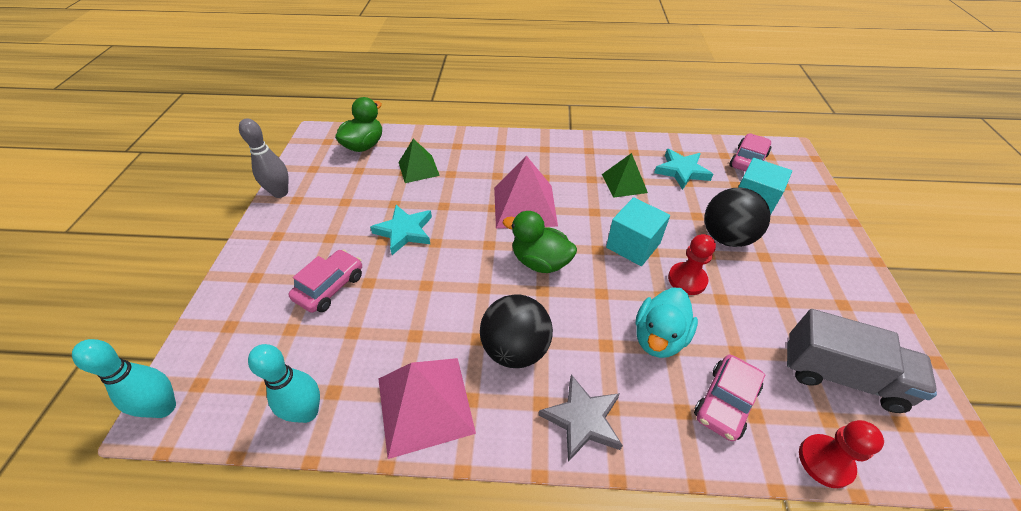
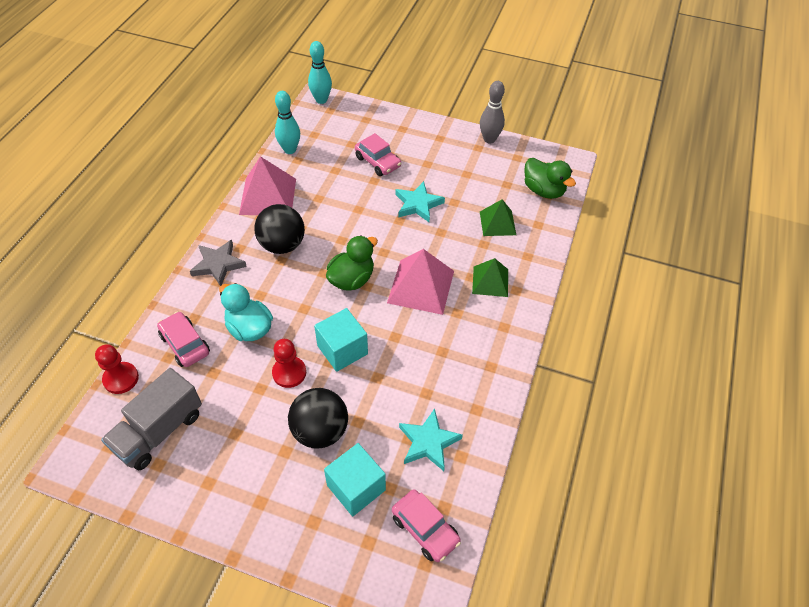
camera: 105 degrees right, 5 degrees up
(624, 183) = (426, 377): green pyramid -> green pyramid (490, 281)

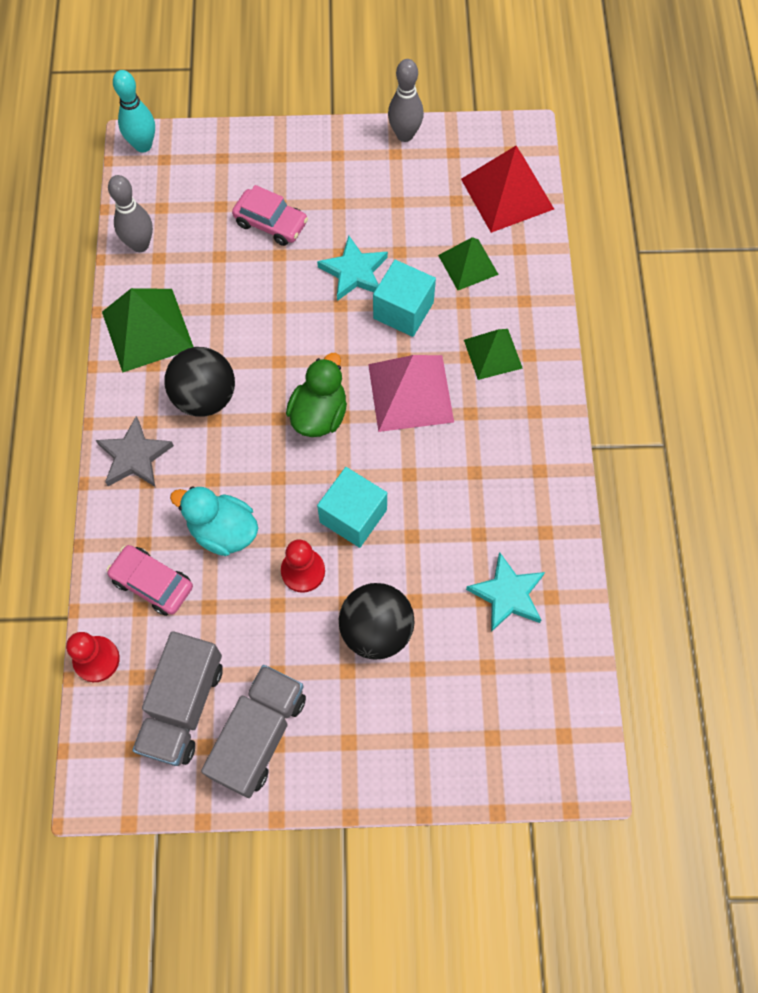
camera: 20 degrees left, 15 degrees up
(199, 471) = (259, 735): none -> grey truck
(268, 196) = (147, 330): pink pyramid -> green pyramid
(290, 150) = (140, 244): turquoise bowling pin -> grey bowling pin
(356, 487) = (450, 681): turquoise cube -> turquoise cube (403, 310)
(425, 529) = (547, 697): pink car -> none
(543, 190) = (507, 194): green duck -> red pyramid

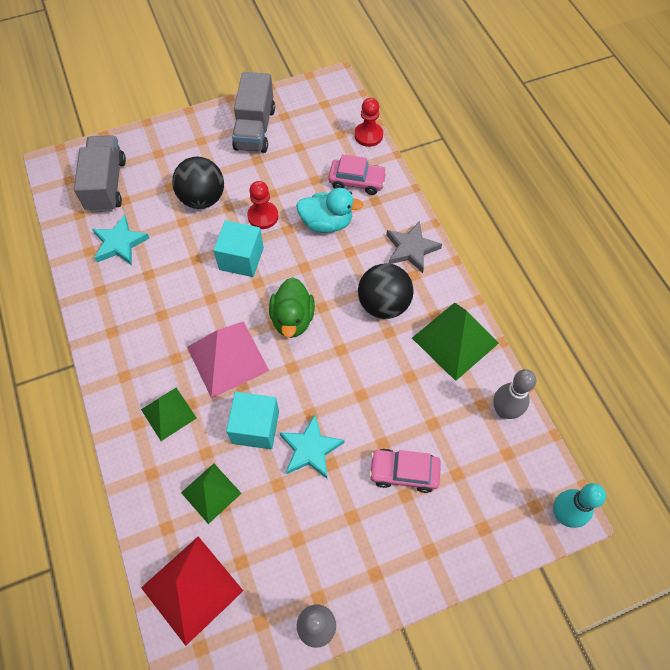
camera: 160 degrees right, 5 degrees down
(183, 706) = (305, 129): grey truck -> grey truck (106, 185)

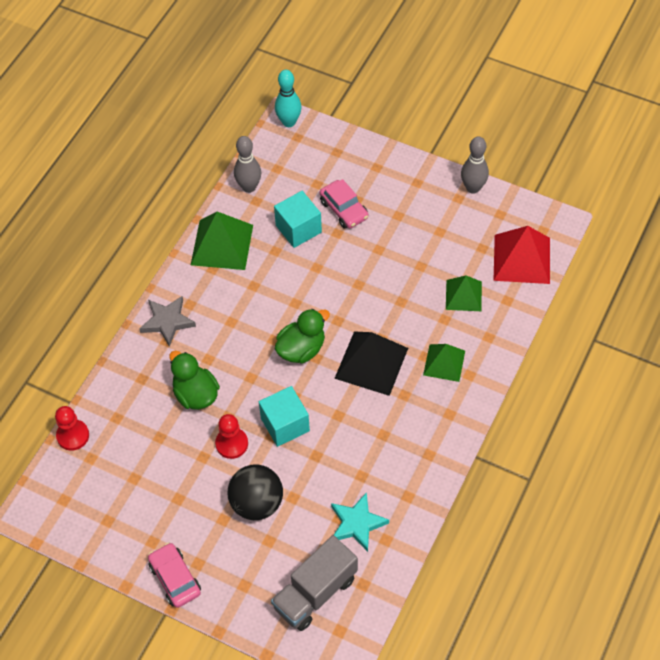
camera: 130 degrees left, 5 degrees down
(227, 358) = (371, 363): pink pyramid -> black pyramid
(255, 129) = (144, 531): grey truck -> none
(255, 427) = (399, 306): turquoise cube -> turquoise cube (298, 229)
(310, 449) = (381, 266): turquoise star -> none
(326, 223) = (196, 394): turquoise duck -> green duck
(357, 181) = (133, 406): pink car -> pink car (175, 579)
(383, 304) = (233, 304): black ball -> none

